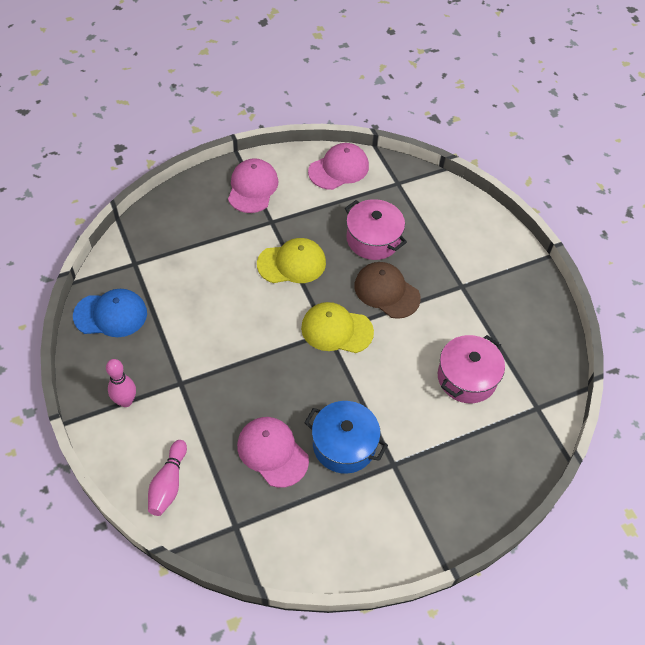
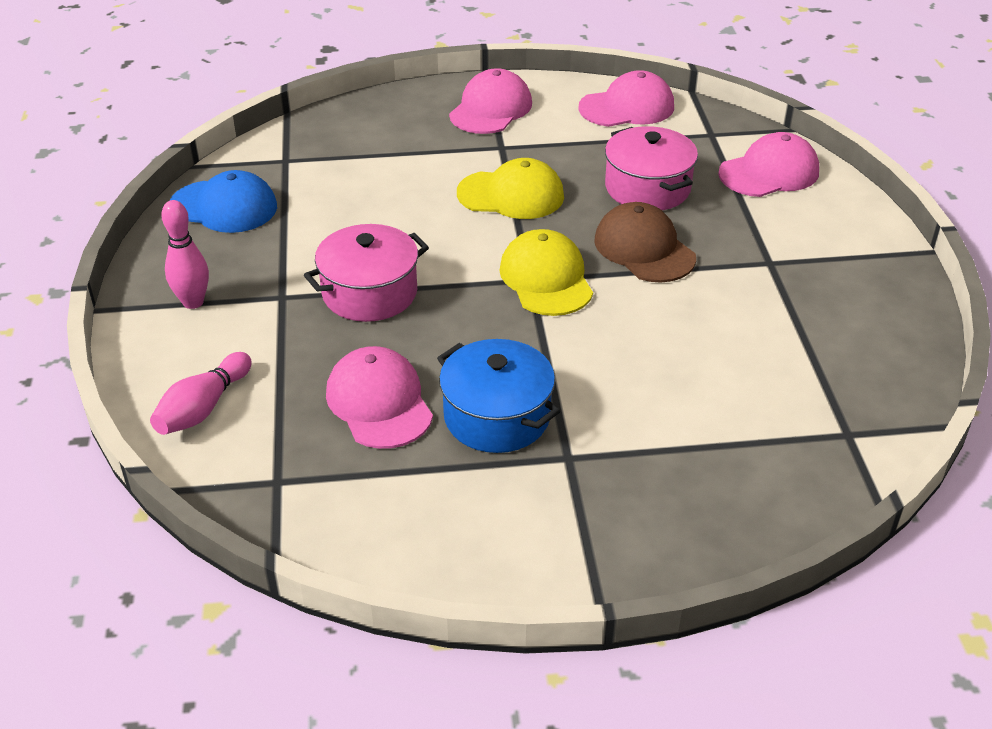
camera: 20 degrees right, 15 degrees down
(336, 330) = (546, 279): yellow cap -> yellow cap turned 45 degrees clockwise
(441, 210) = (769, 172): none -> pink cap
(466, 378) = (736, 373): pink pot -> pink pot (369, 293)

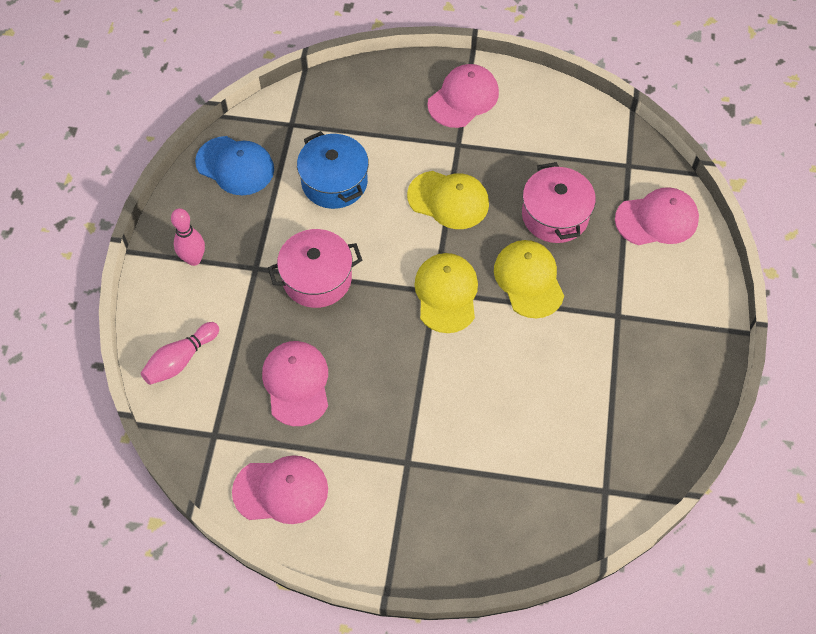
camera: 15 degrees right, 20 degrees up
(497, 416) = (371, 415): blue pot -> blue pot (334, 182)
(627, 107) = (572, 119): pink cap -> pink cap (281, 490)
(644, 249) = (528, 280): brown cap -> yellow cap

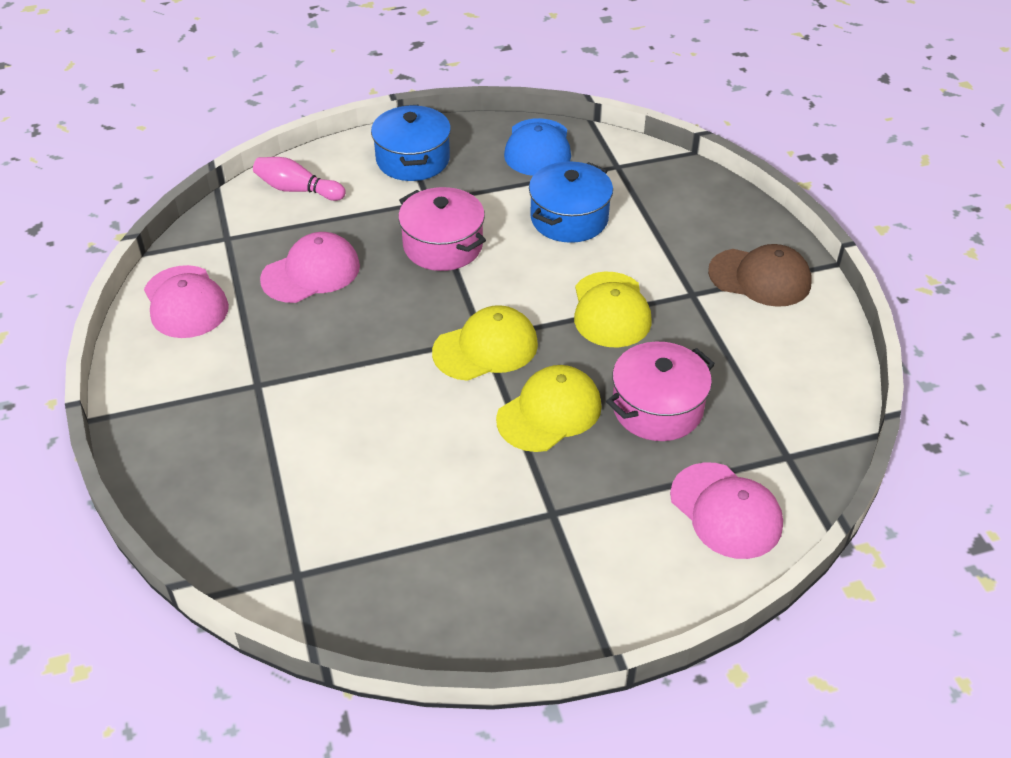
camera: 65 degrees right, 15 degrees down
(194, 259) = (413, 159): pink bowling pin -> blue pot
(463, 98) = (760, 278): pink cap -> brown cap

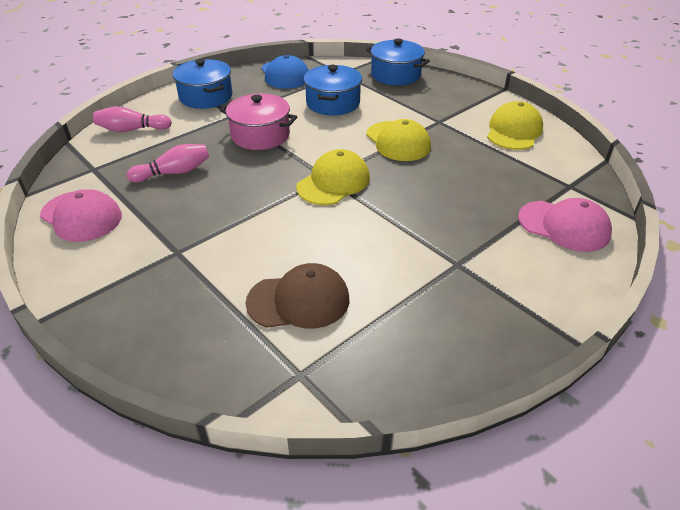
camera: 25 degrees left, 5 degrees down
(311, 272) = (174, 173): pink cap -> pink bowling pin
(549, 412) = (406, 206): yellow cap -> yellow cap (514, 131)
(657, 408) = (471, 183): pink pot -> none
(692, 192) = (395, 75): none -> blue pot
(760, 278) = (470, 104): brown cap -> brown cap (299, 301)

